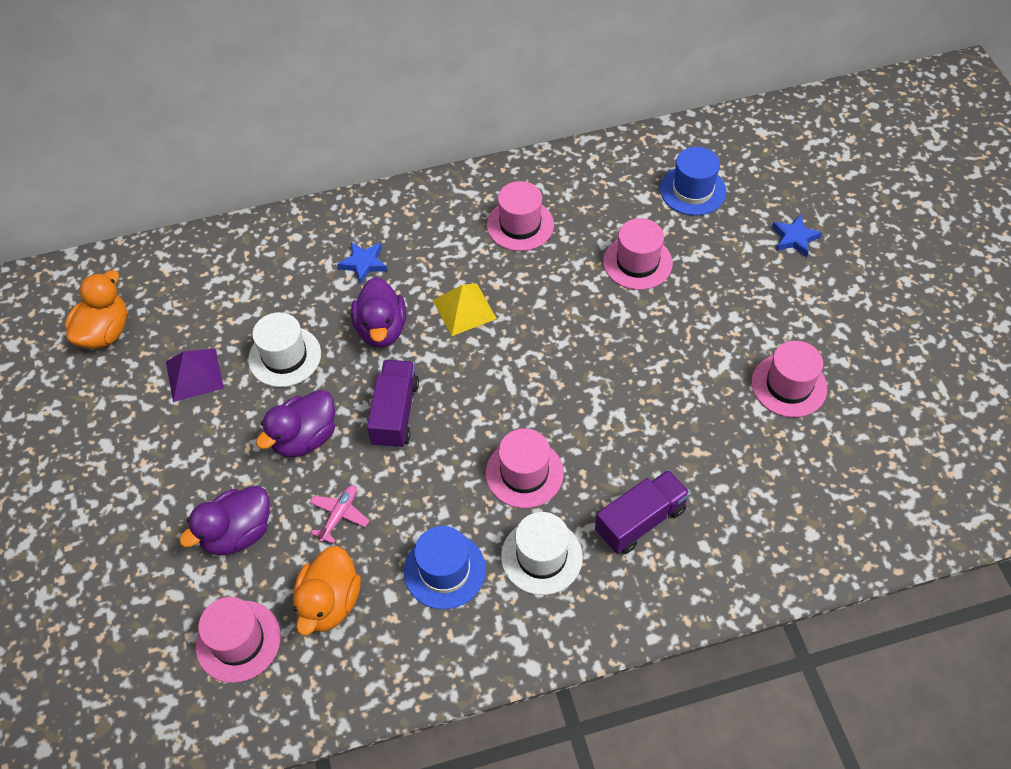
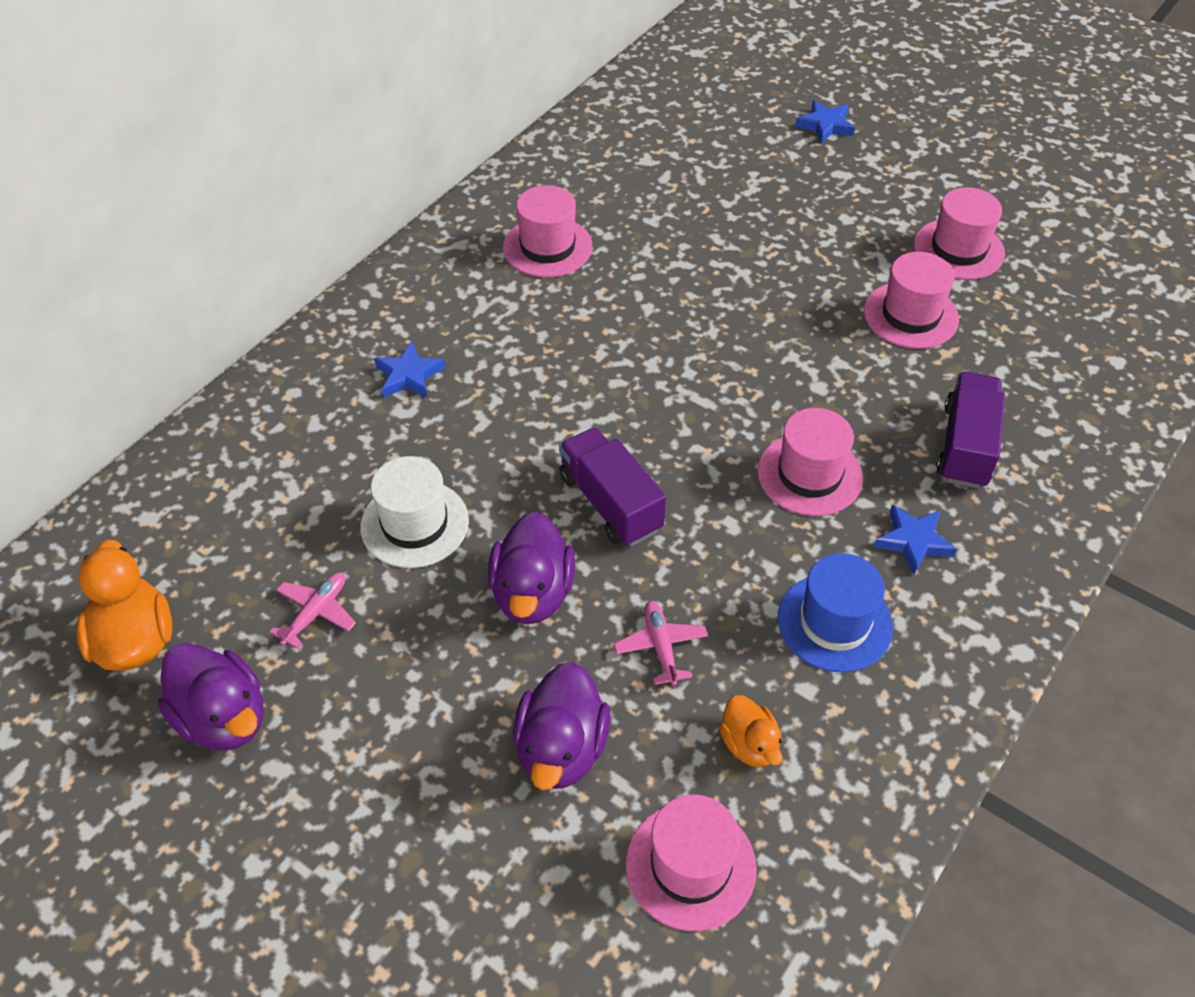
camera: 40 degrees left, 5 degrees down
(194, 375) = (316, 612): purple pyramid -> pink plane
(329, 602) = (749, 744): orange duck -> orange duck, size x0.60
(381, 329) = (502, 429): purple duck -> purple duck (223, 717)
(464, 309) = (574, 357): yellow pyramid -> none
(541, 556) = (913, 541): white hat -> blue star
(637, 262) = (705, 219): pink hat -> pink hat (910, 315)
(692, 190) = (688, 131): blue hat -> none

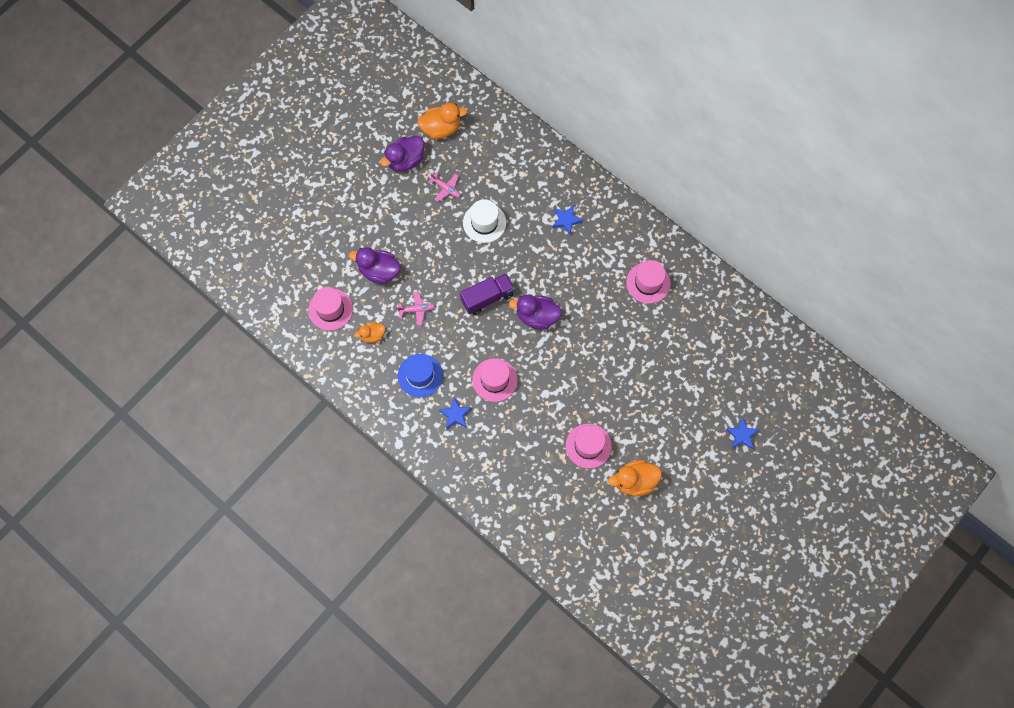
camera: 95 degrees right, 20 degrees up
(532, 593) = (446, 265): purple duck -> purple duck (537, 316)
(958, 249) = (634, 481): pink hat -> orange duck
(965, 446) = (504, 450): purple truck -> none

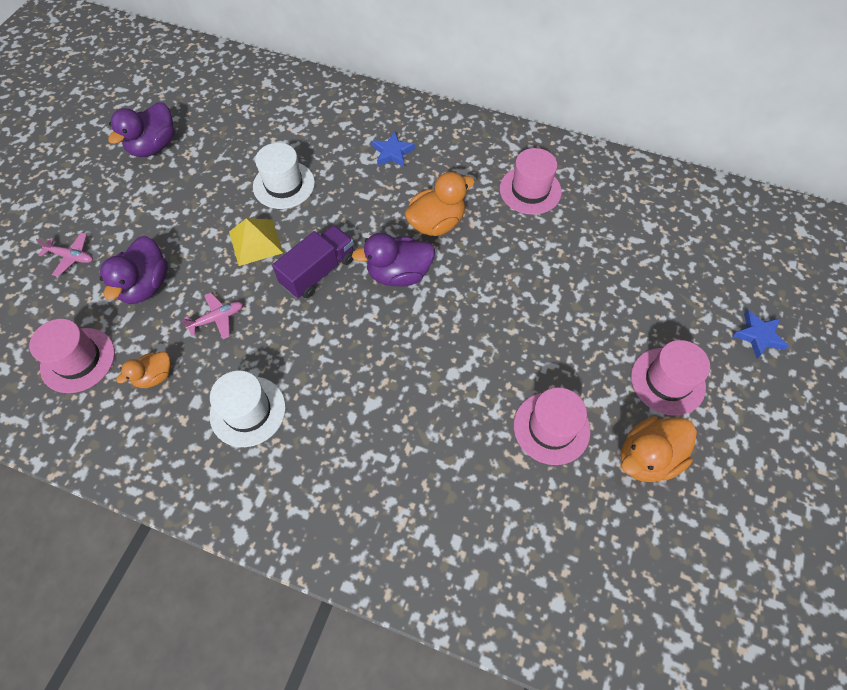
camera: 20 degrees left, 10 degrees down
(379, 271) = (146, 285): purple duck -> purple duck turned 75 degrees counterclockwise
(420, 375) = (248, 411): blue hat -> white hat
(441, 128) = (194, 102): orange duck -> orange duck (436, 223)
(446, 188) = (219, 162): pink plane -> pink plane (71, 257)
(454, 262) = (255, 242): none -> yellow pyramid
(455, 415) = (323, 453): blue star -> none
(494, 380) = (368, 379): pink hat -> pink hat (667, 381)

